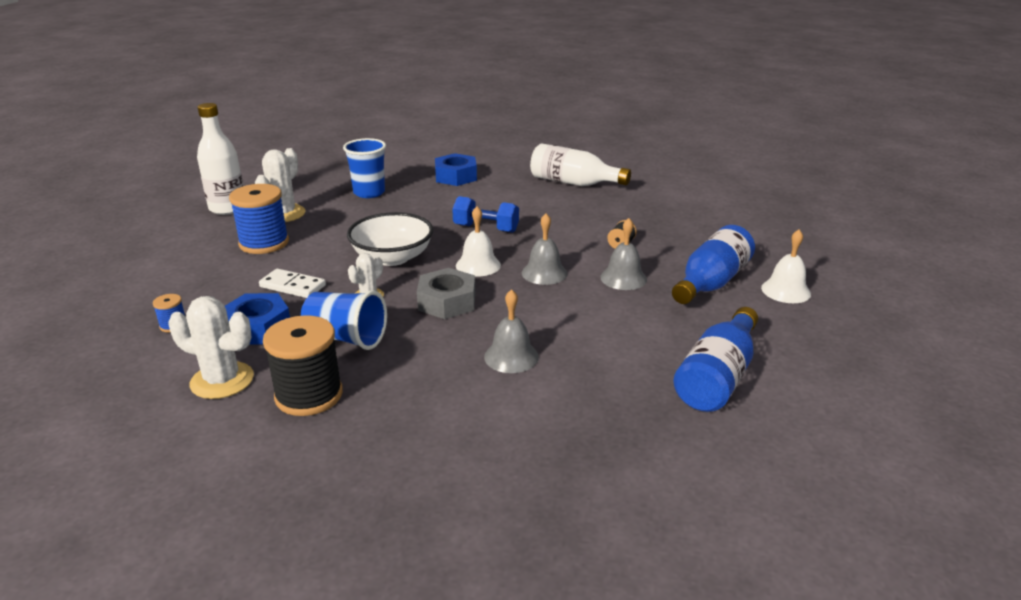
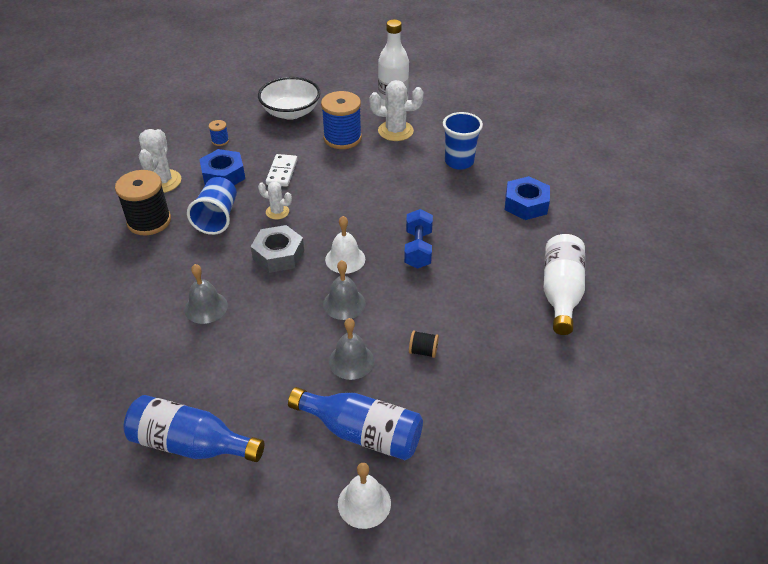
camera: 75 degrees right, 15 degrees up
(392, 258) = (341, 207): white bowl -> white bowl (291, 112)

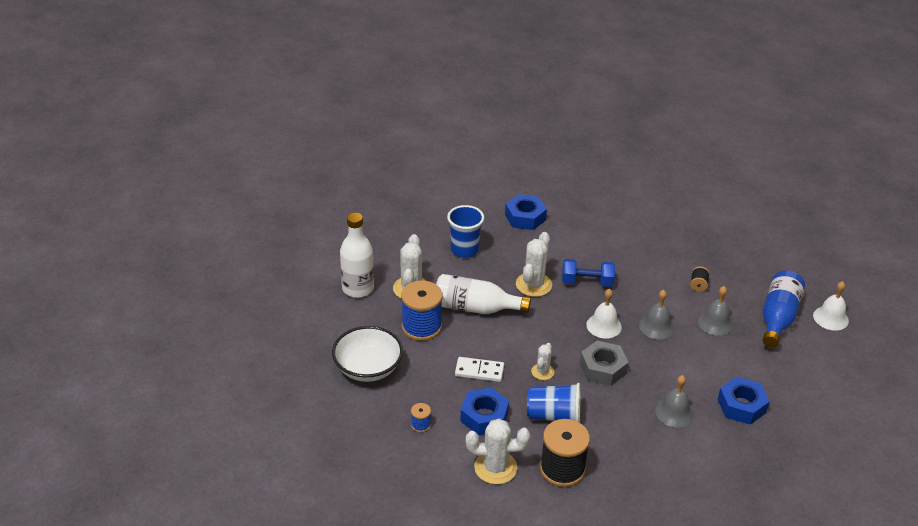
camera: 90 degrees left, 5 degrees down
(191, 444) = (812, 407): blue bottle -> none
(206, 369) = (741, 406): none -> blue nut
(409, 208) = (533, 285): none -> white cactus
(560, 293) = (628, 213): white bottle -> white bottle (475, 308)

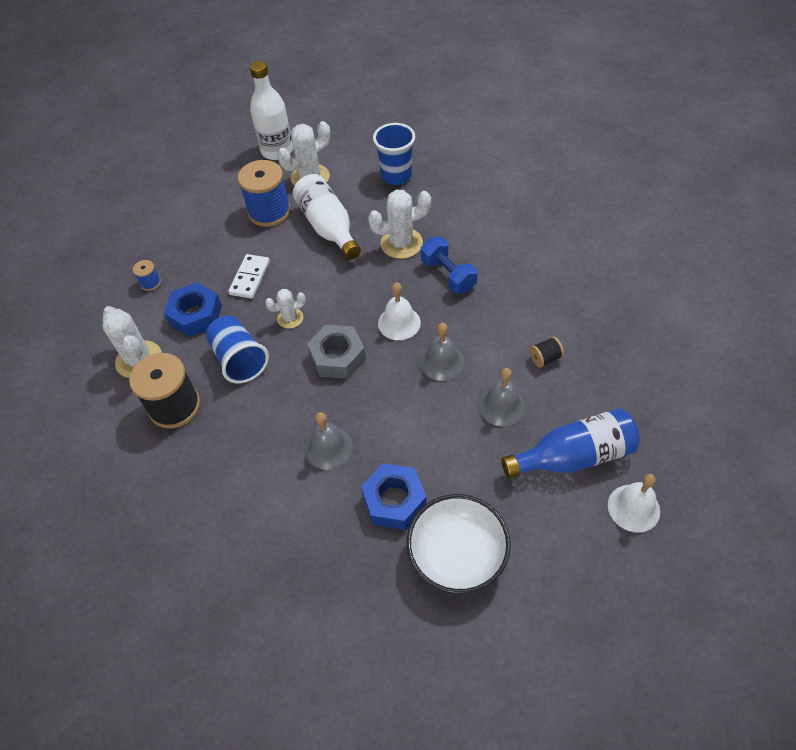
camera: 55 degrees right, 15 degrees up
(368, 368) = (189, 214): white bowl -> white bowl (457, 554)
(479, 371) = (250, 278): white domino -> white domino turned 45 degrees clockwise
(525, 217) = (488, 183): blue nut -> none

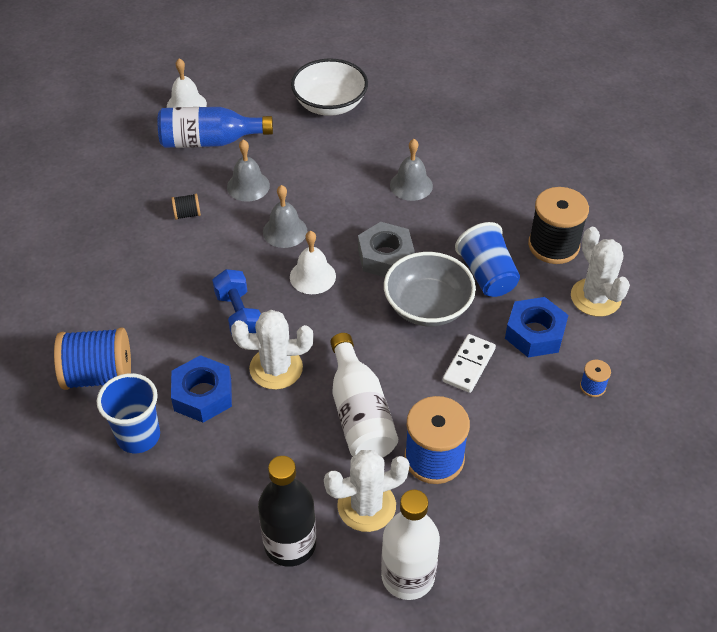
camera: 170 degrees left, 5 degrees down
(290, 318) = (428, 306): white cactus -> grey bowl
(353, 150) = (290, 544): none -> black bottle
(394, 501) = (366, 141): blue nut -> blue nut (202, 395)
(396, 176) = (244, 476): blue cup -> blue cup (138, 436)
(532, 211) = (99, 375): none -> blue spool

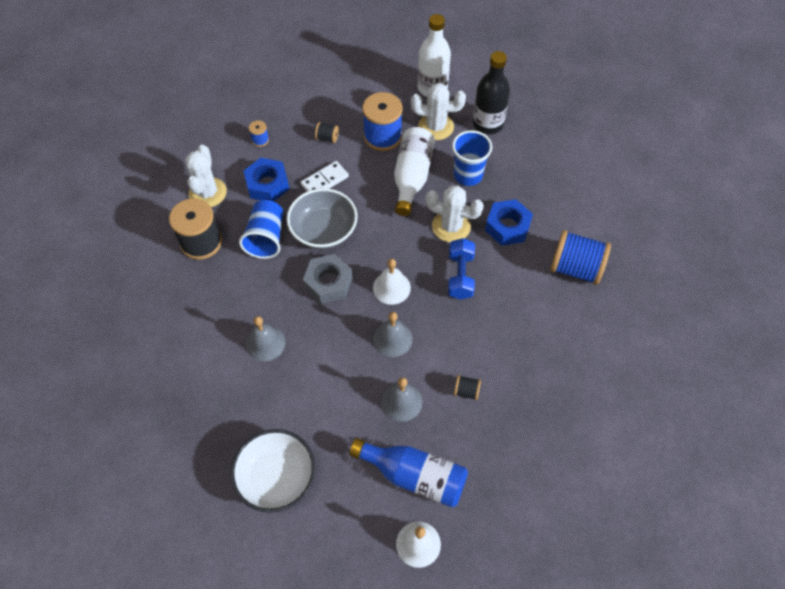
camera: 155 degrees left, 10 degrees up
(138, 436) = (558, 215): blue cup -> blue cup (468, 175)
(508, 425) = (327, 138): none -> black spool

